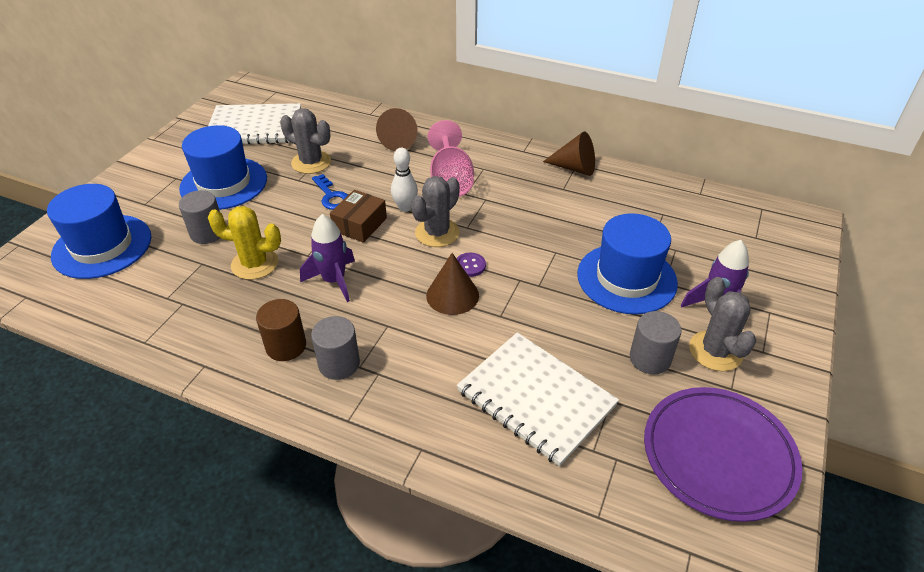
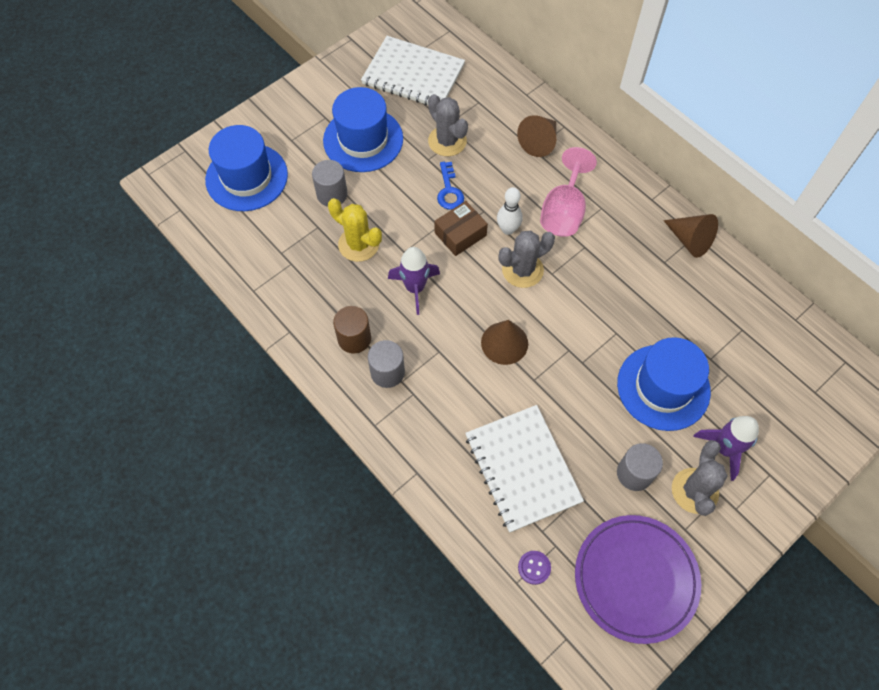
camera: 25 degrees right, 20 degrees up
(470, 265) = (534, 318): purple button -> purple button (534, 567)

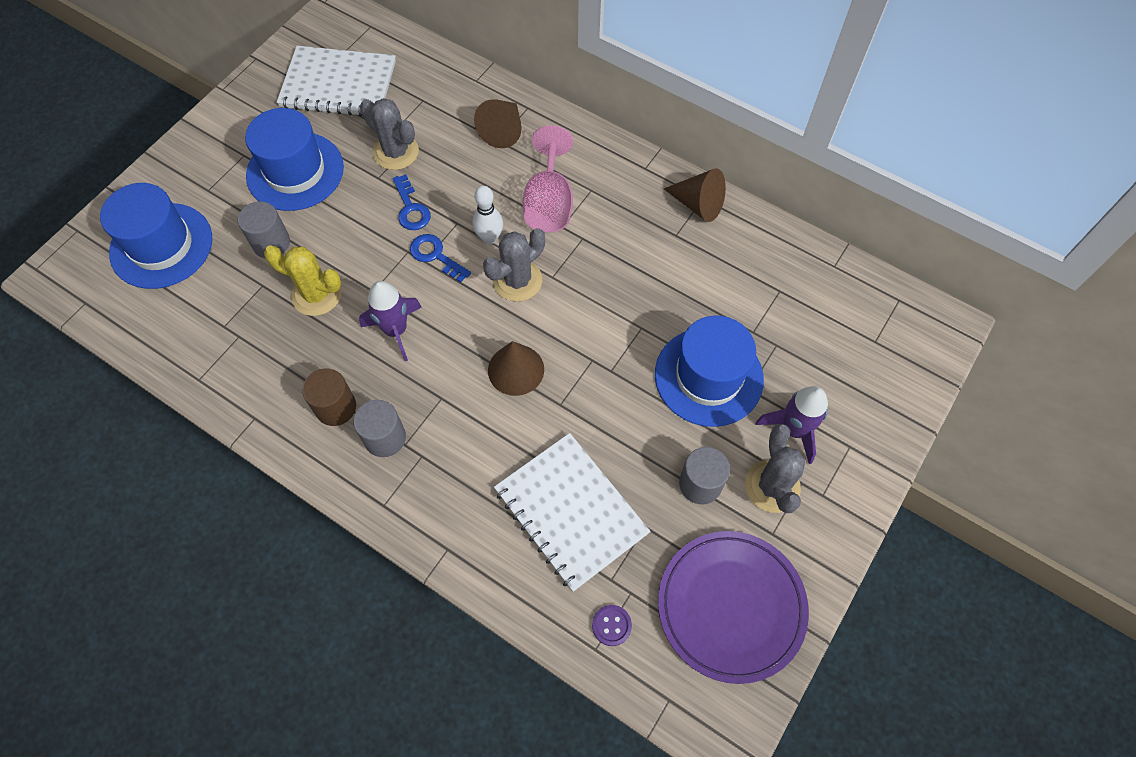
camera: 15 degrees left, 0 degrees up
(460, 234) = (435, 255): brown box -> blue key

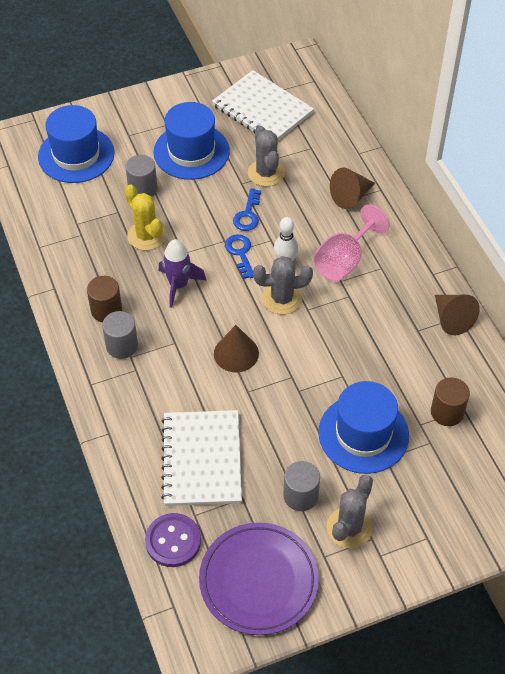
camera: 35 degrees right, 10 degrees down
(611, 625) = (173, 541): purple button -> purple button, size x1.81
(767, 303) = (447, 412): none -> brown cylinder
(793, 430) = (395, 503): purple rocket -> none

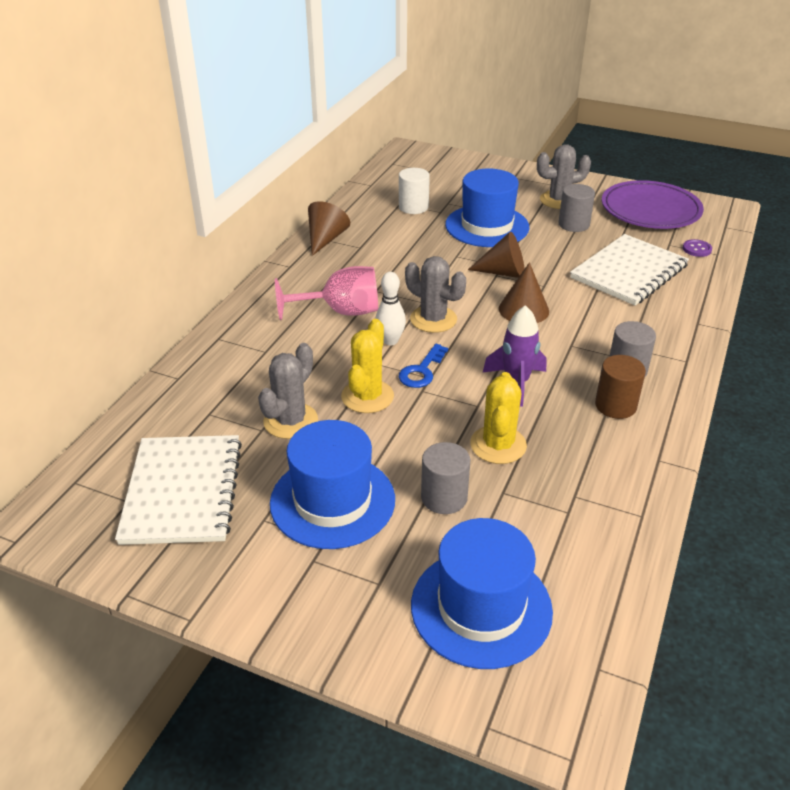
camera: 135 degrees left, 15 degrees down
(173, 541) = (697, 249): purple button -> purple button, size x0.55
(248, 215) = (367, 396): blue key -> yellow cactus
(351, 196) = (252, 349): brown cone -> brown cone (503, 272)
(447, 412) = (413, 207): brown cylinder -> white cylinder

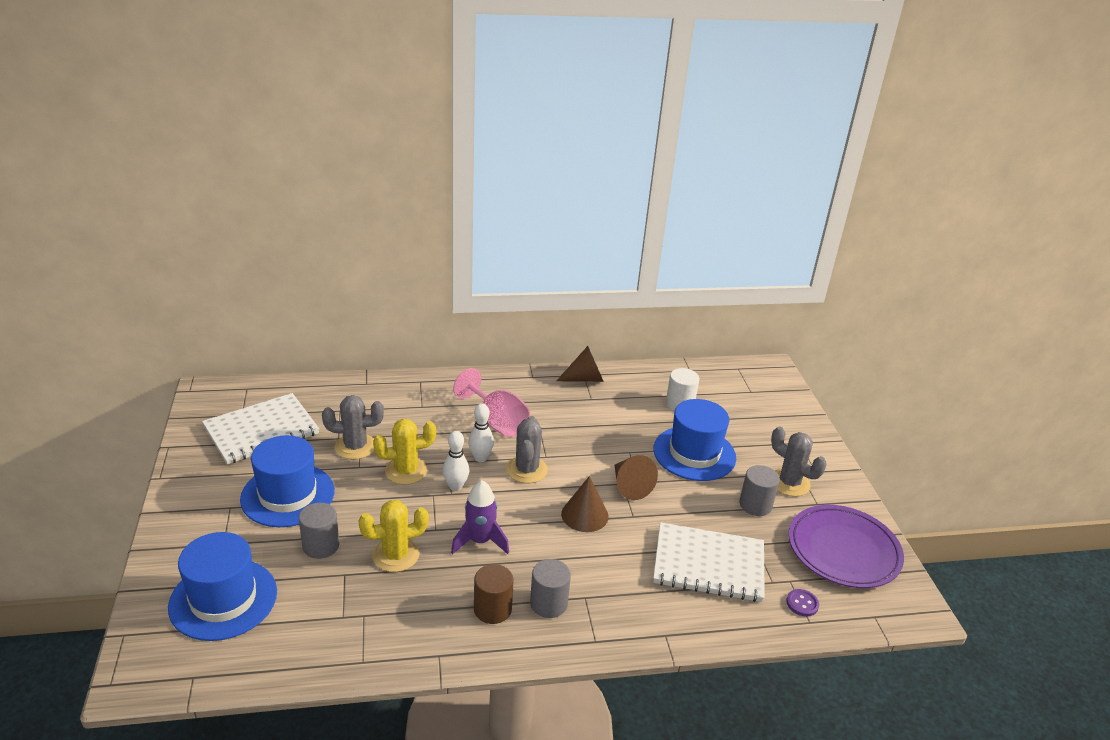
camera: 55 degrees right, 5 degrees down
(421, 371) = (455, 486): blue key -> white bowling pin

